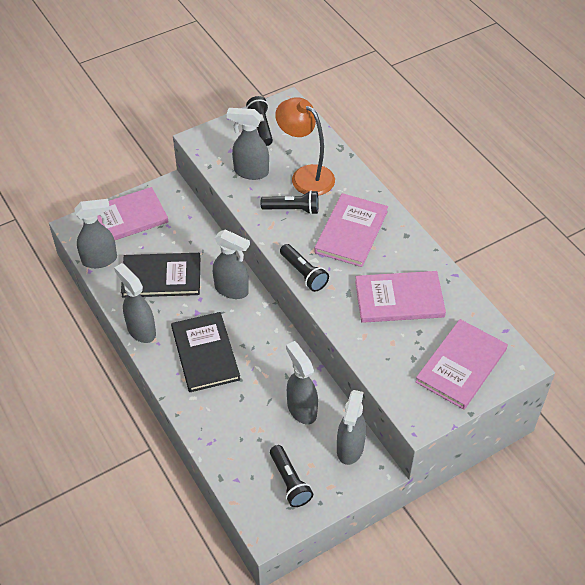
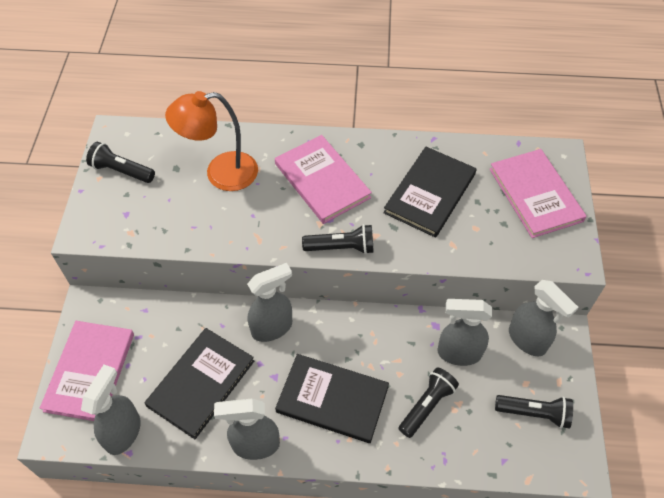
camera: 55 degrees left, 5 degrees up
(250, 172) = (172, 214): grey spray bottle -> none
(293, 209) = (254, 209): black flashlight -> black flashlight (427, 405)
(399, 299) = (430, 193): pink book -> black book

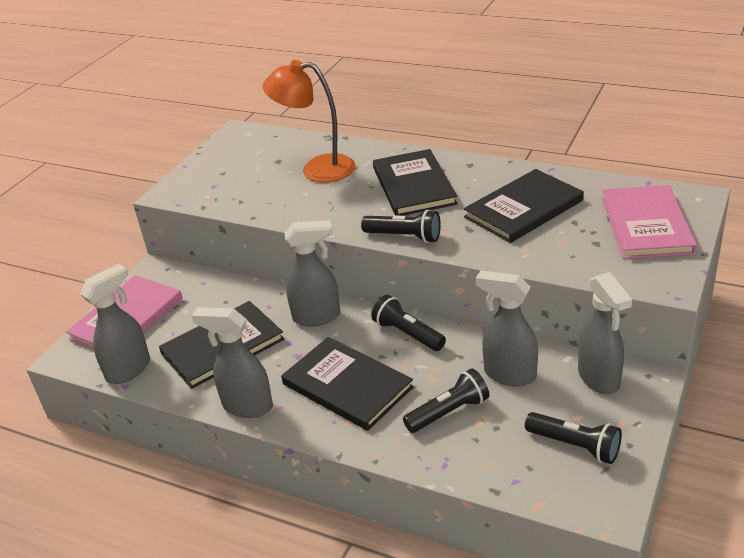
camera: 25 degrees right, 20 degrees down
(121, 171) = (228, 157): black flashlight -> black flashlight (407, 334)
(322, 180) = (414, 186): pink book -> black book

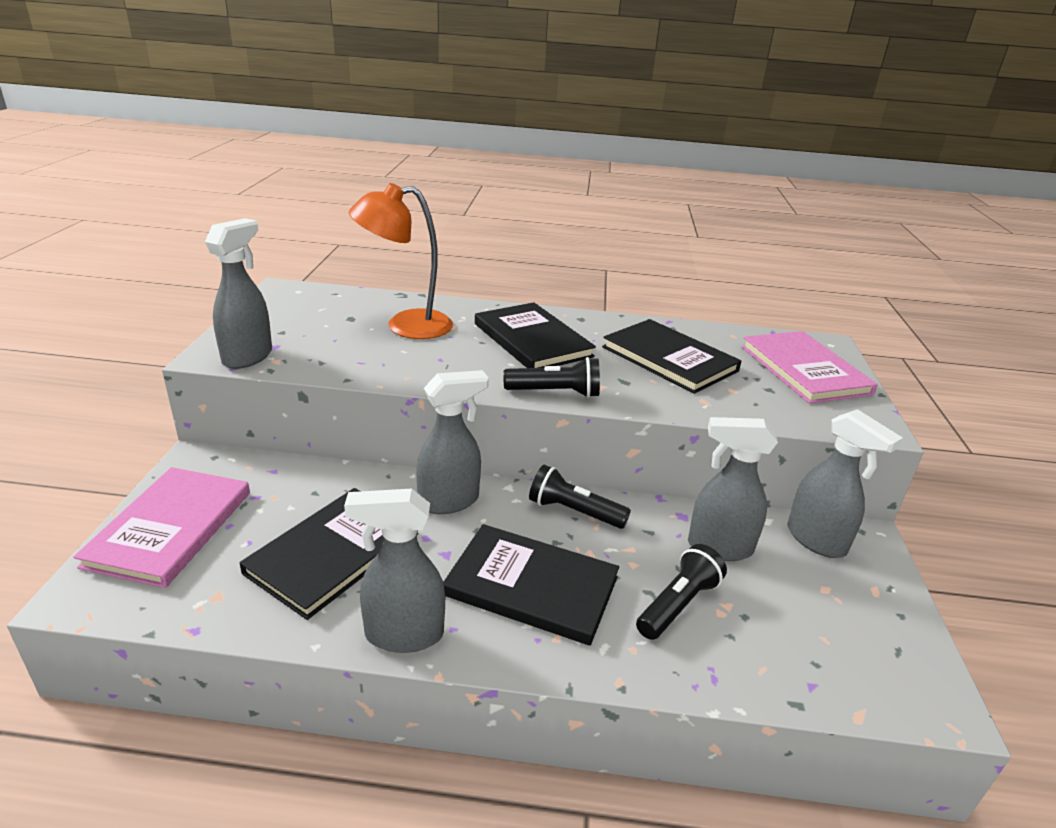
camera: 25 degrees left, 5 degrees down
(129, 369) = (195, 603): grey spray bottle -> grey spray bottle (248, 357)
(523, 209) = (669, 359): black book -> black book turned 75 degrees counterclockwise
(575, 446) = (847, 626): black flashlight -> none

